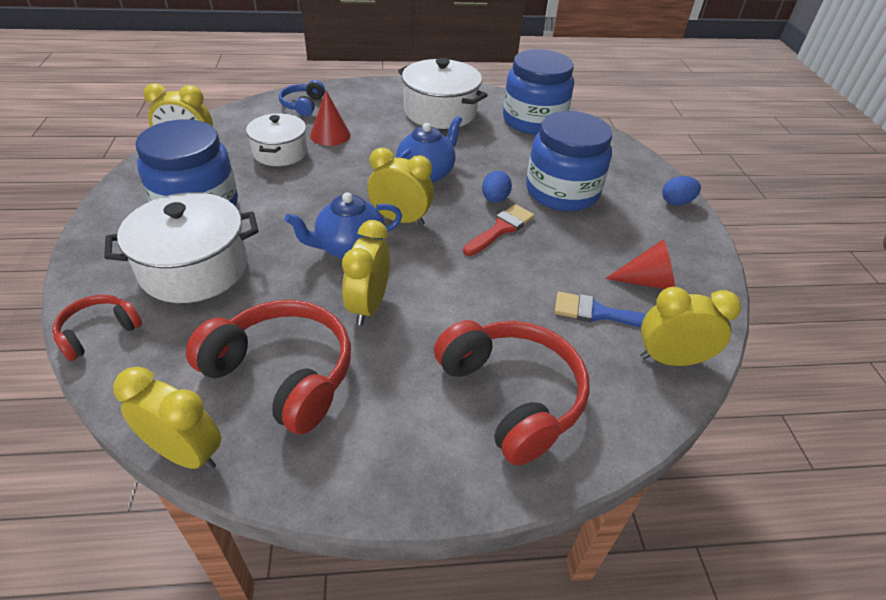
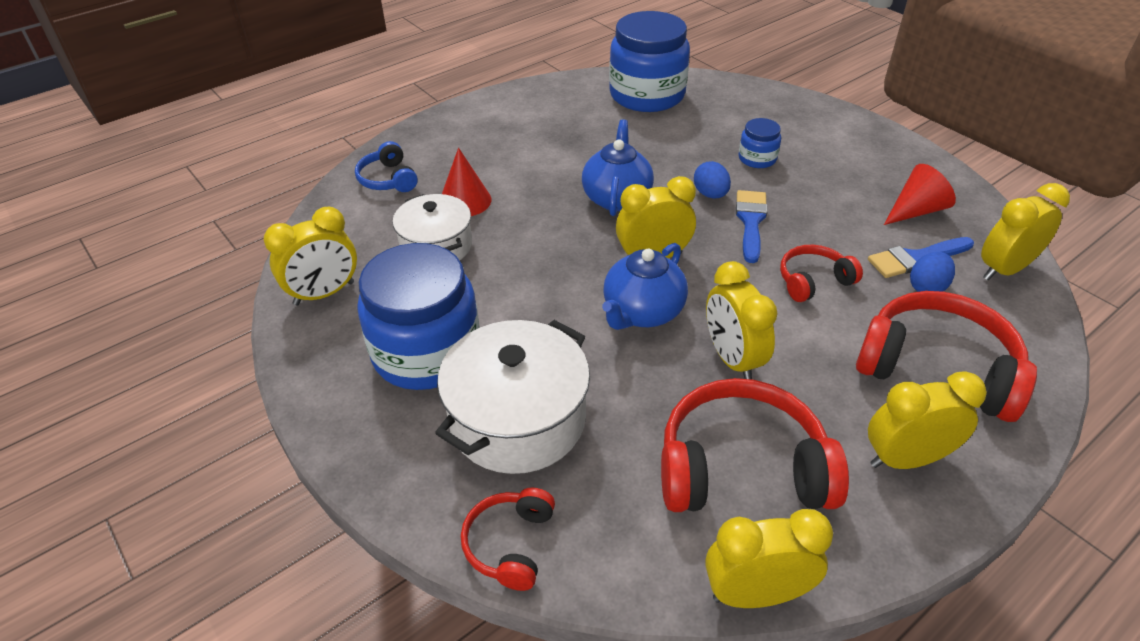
camera: 30 degrees left, 0 degrees up
(401, 439) = (905, 459): none -> yellow clock
(440, 112) = (546, 124): white pot -> none
(495, 288) = (813, 281): none -> red headphones
(501, 229) = (750, 222): red brush -> blue brush
(562, 192) = (757, 158): blue jar -> blue jar, size x0.46
(676, 202) = (856, 125): blue egg -> blue egg (927, 287)

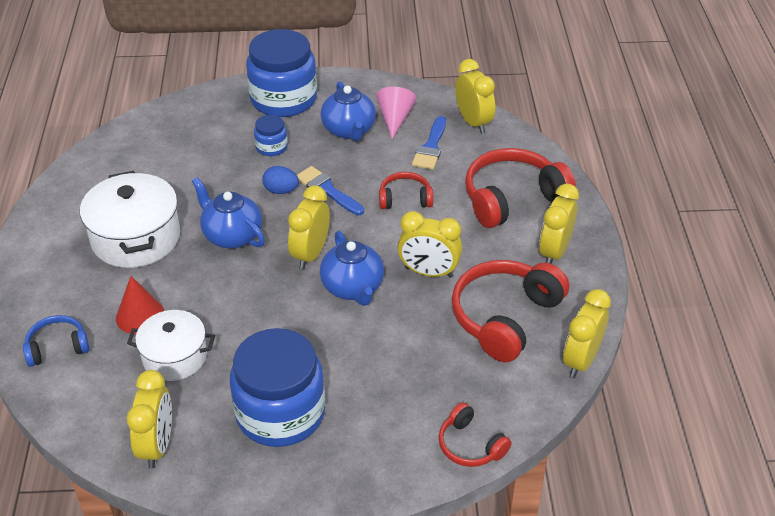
camera: 55 degrees left, 0 degrees up
(388, 179) = (57, 347): blue headphones -> blue headphones turned 150 degrees clockwise
(517, 419) = (383, 395): white pot -> white pot (136, 238)
(647, 95) = (134, 151): blue jar -> blue jar (283, 99)
(813, 281) = (405, 199): red headphones -> red headphones turned 75 degrees clockwise
(851, 191) = (349, 130): none -> blue teapot
(915, 211) = (395, 118): red cone -> pink cone
(927, 287) = (456, 159): blue egg -> none
(1004, 269) = (473, 122): yellow clock -> yellow clock turned 150 degrees clockwise

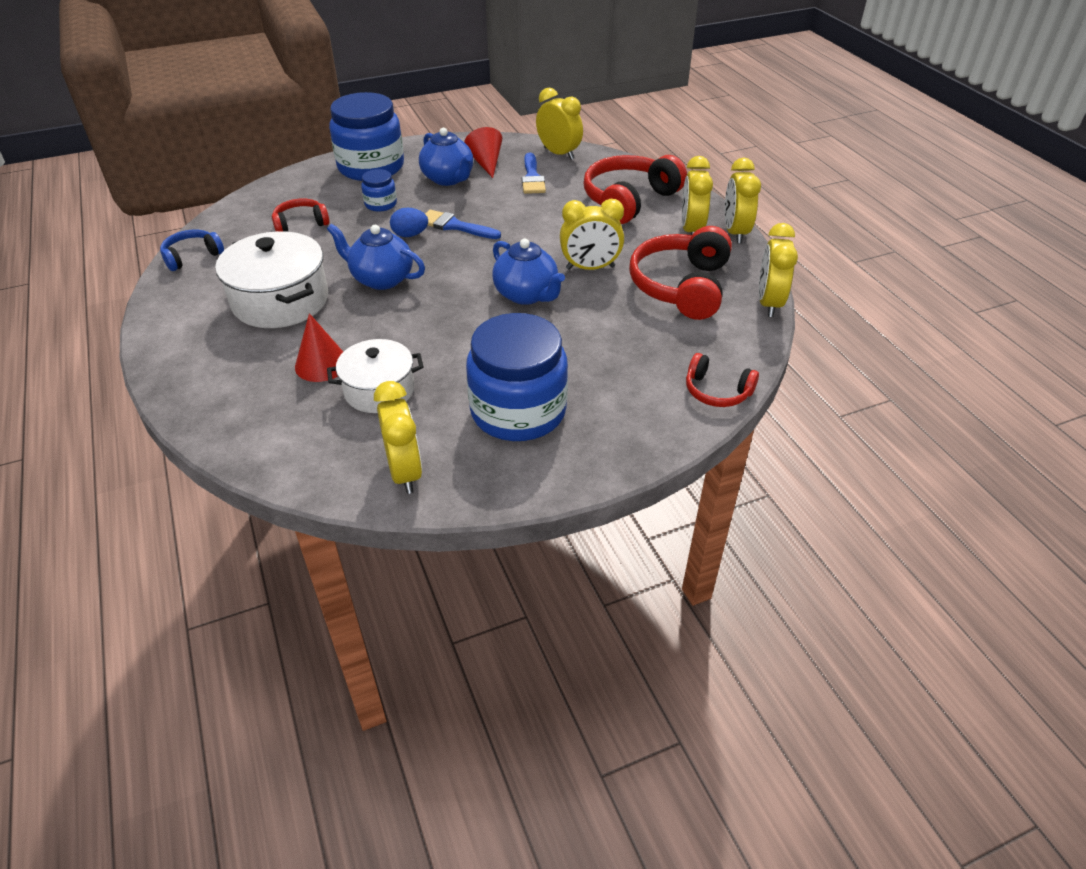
camera: 20 degrees left, 0 degrees up
(57, 347) = (243, 412): blue headphones -> blue headphones (192, 256)
(310, 254) = (469, 277): yellow clock -> yellow clock (735, 232)
(395, 118) = (486, 163): pink cone -> red cone
(405, 199) = (533, 218): red headphones -> red headphones (301, 224)

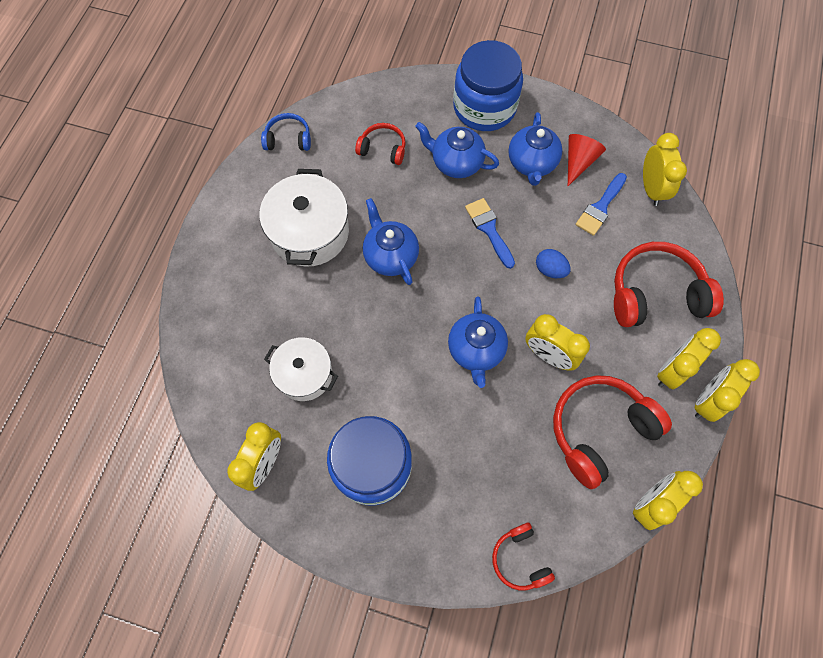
camera: 40 degrees right, 25 degrees up
(321, 364) = (289, 320): red cone -> none
(381, 204) = (456, 163): blue jar -> blue teapot
(410, 235) = (448, 217): blue egg -> blue egg (550, 270)

